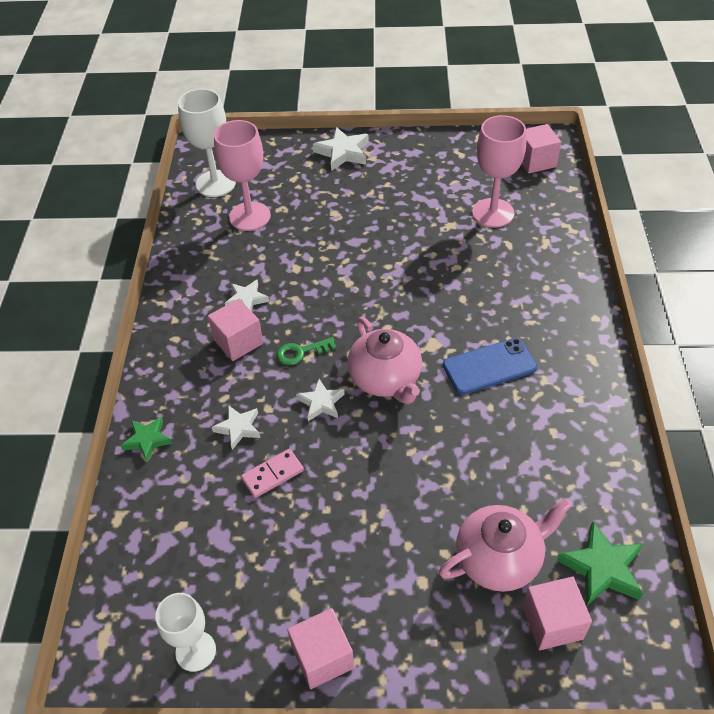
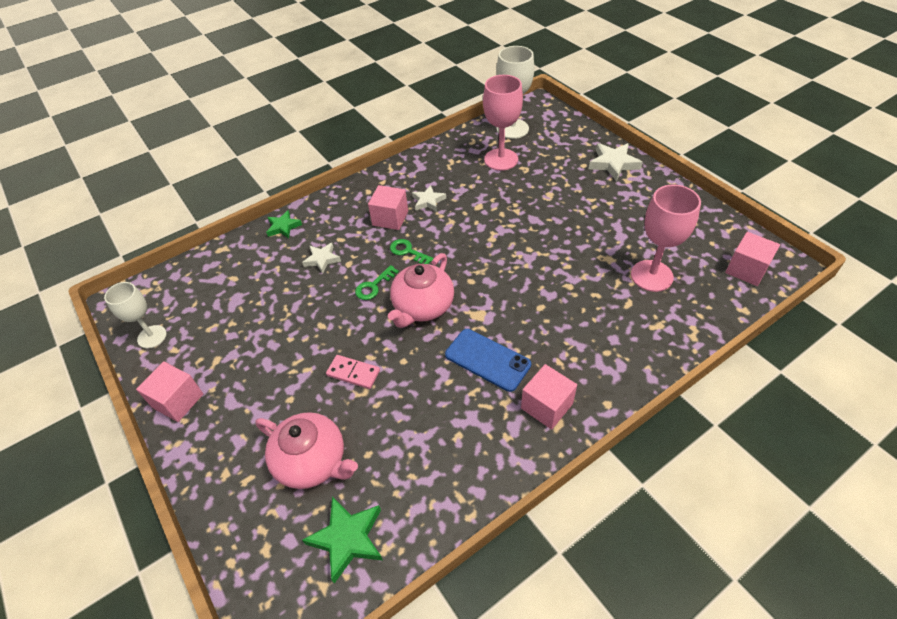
camera: 55 degrees right, 0 degrees up
(272, 474) = (298, 296): pink domino -> pink domino (353, 373)
(321, 403) = (374, 286): white star -> green key
(552, 622) = (277, 527): pink cube -> pink cube (546, 406)

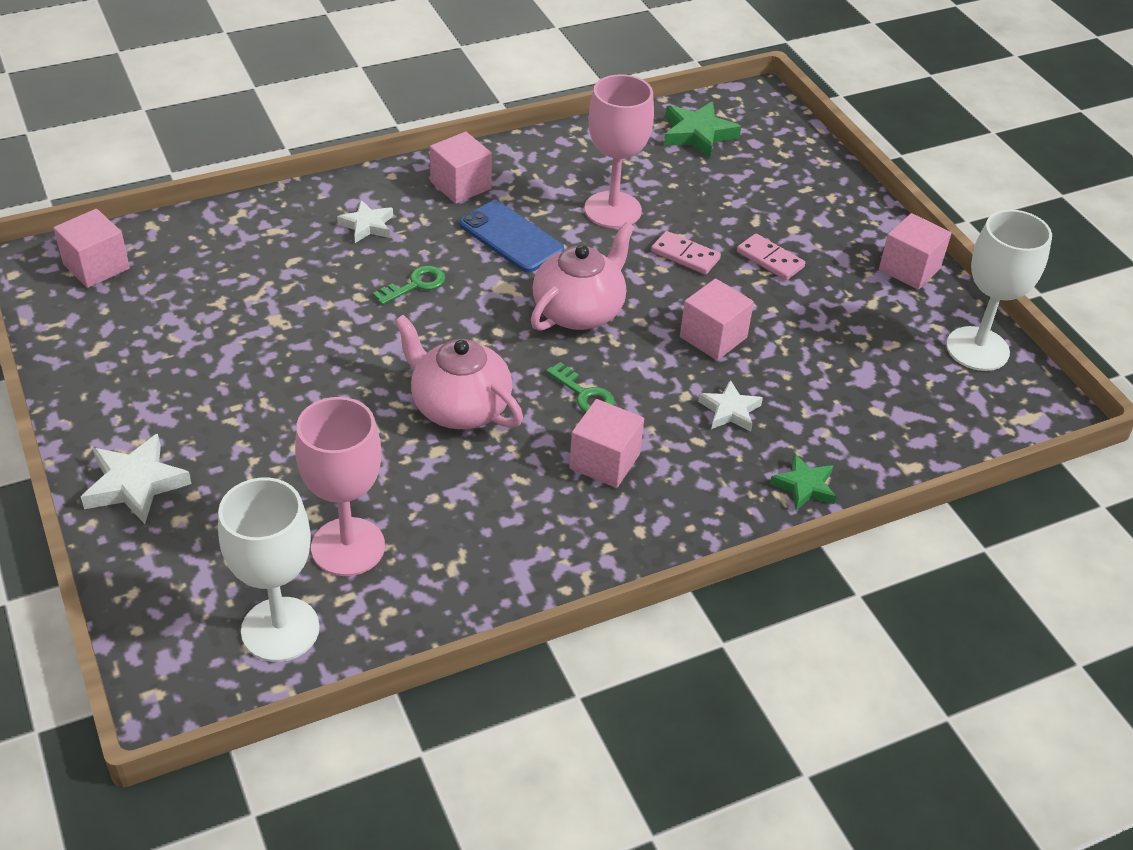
camera: 175 degrees left, 5 degrees down
(152, 337) = (977, 349): white goblet -> white goblet, size x1.52
(288, 384) = (770, 259): none -> pink domino
(312, 461) = (734, 189): pink teapot -> pink teapot (459, 406)
(332, 306) = (713, 337): none -> pink cube
(374, 286) = (647, 353): green key -> green key (415, 285)
(428, 201) = (526, 481): white star -> white star (367, 225)
(651, 276) = (233, 285): pink goblet -> pink goblet (613, 210)

